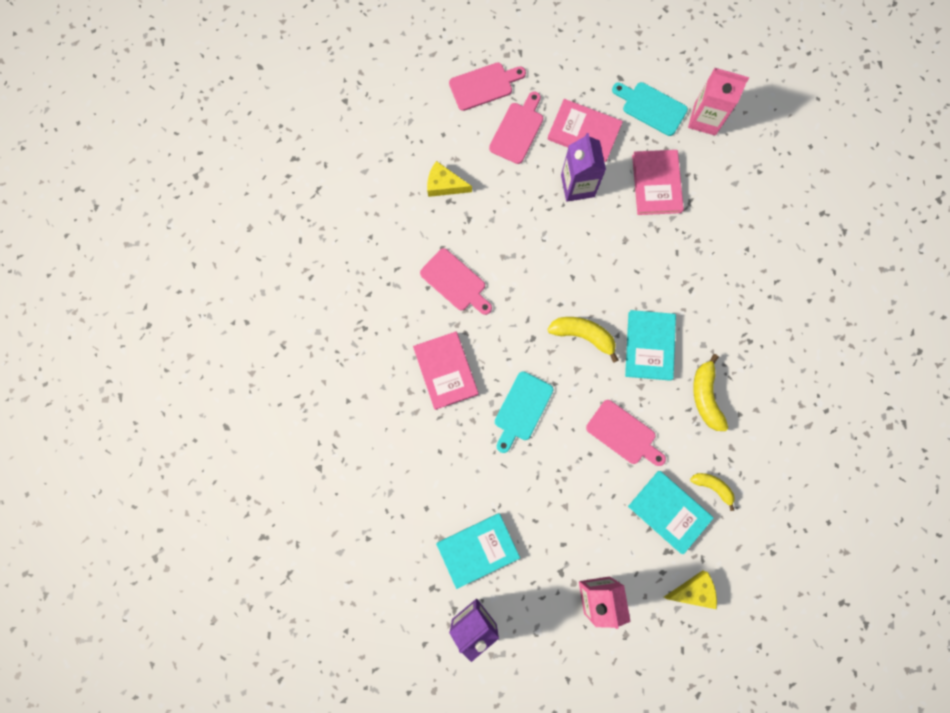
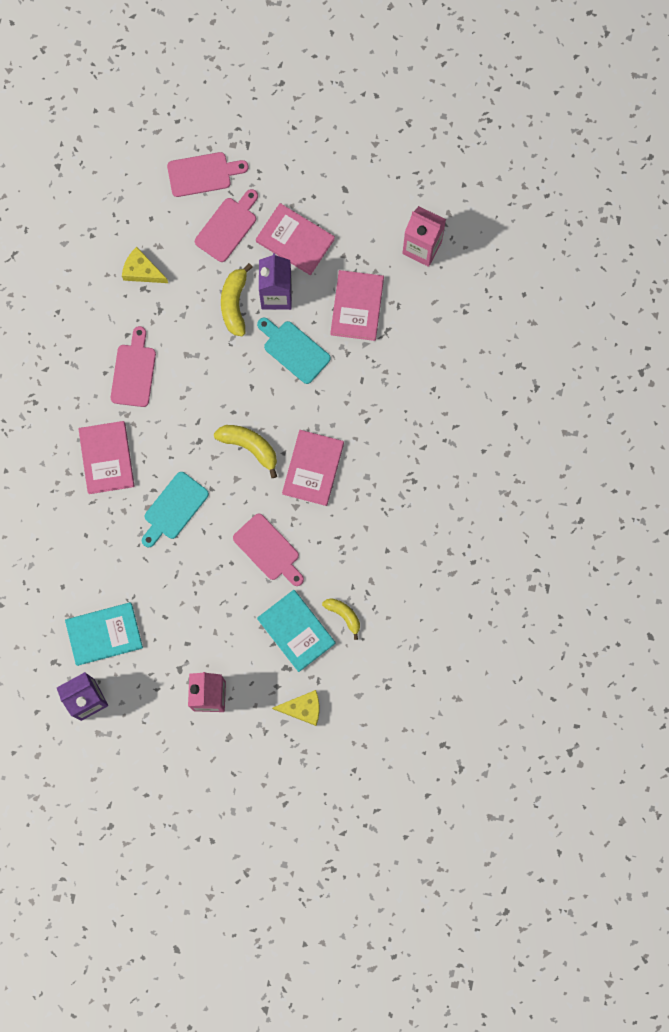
camera: 10 degrees right, 0 degrees up
(455, 282) = (133, 372): pink cutting board -> pink cutting board turned 135 degrees counterclockwise
(649, 346) = (313, 468): turquoise book -> pink book
(651, 107) = (370, 226): turquoise cutting board -> turquoise cutting board (294, 350)
(705, 397) = (357, 528): yellow banana -> yellow banana (234, 303)

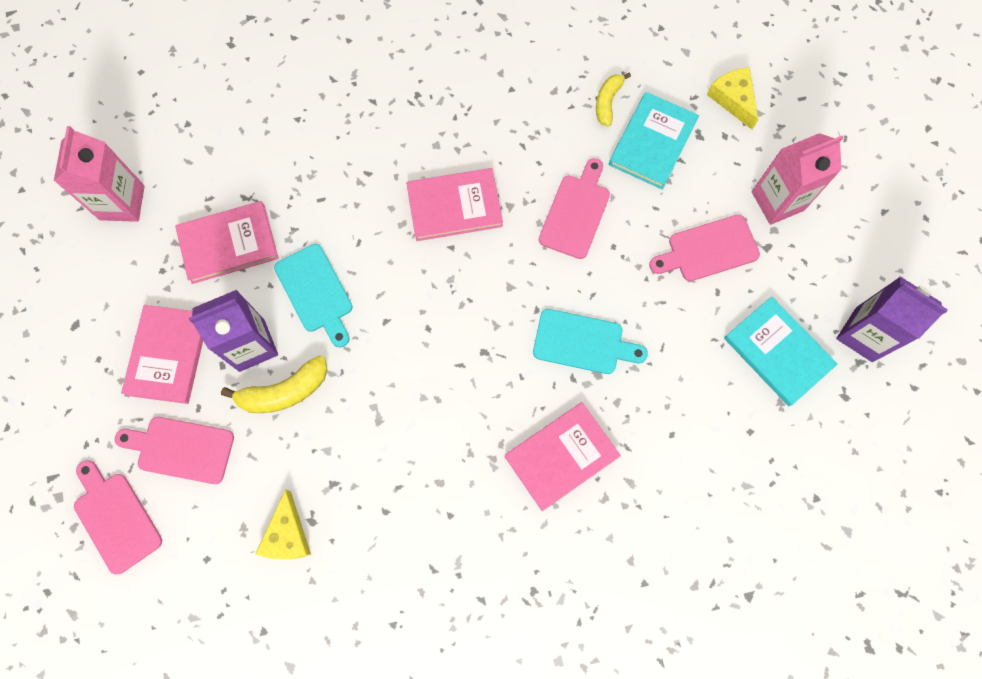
camera: 115 degrees left, 5 degrees down
(133, 372) = (431, 477): pink cutting board -> pink cutting board (708, 250)
(249, 447) = (462, 289): yellow banana -> none
(294, 350) = (316, 292): turquoise cutting board -> turquoise cutting board turned 45 degrees counterclockwise

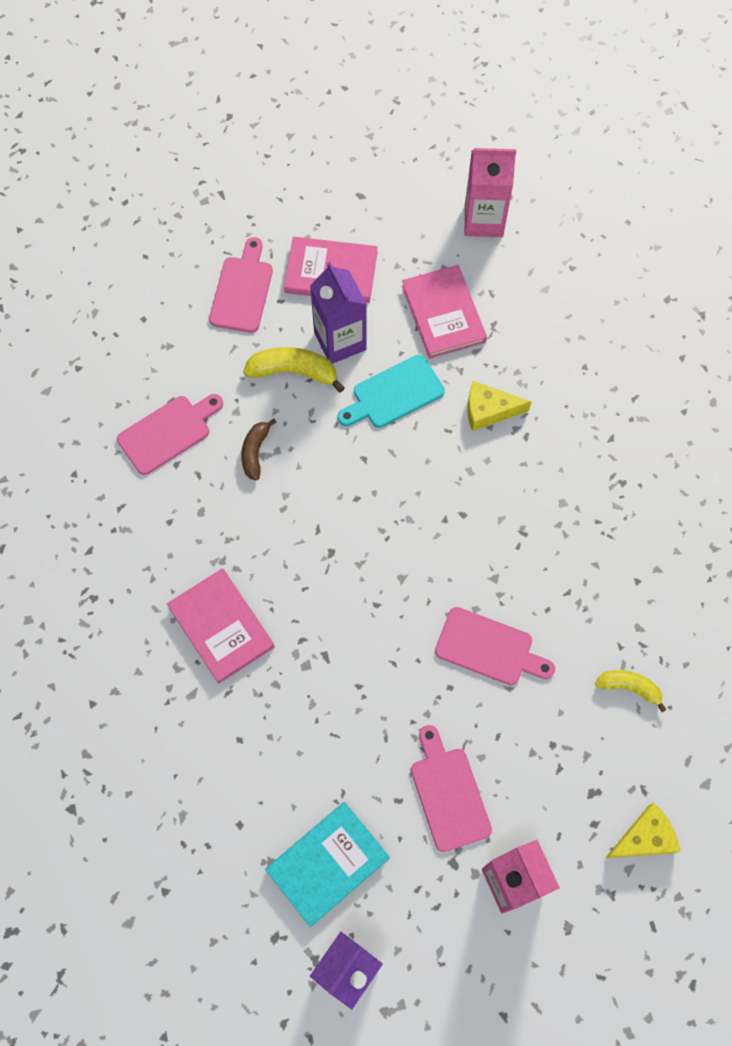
camera: 90 degrees right, 5 degrees down
(115, 518) = (183, 245): pink cutting board -> pink cutting board (168, 432)
(284, 392) = (294, 372): yellow banana -> yellow banana turned 120 degrees clockwise
(287, 535) = (160, 382): yellow cheese -> yellow cheese (488, 410)
(374, 429) = (255, 452): none -> brown banana
(454, 206) = (491, 522): pink book -> none
(583, 342) = (340, 651): turquoise cutting board -> none
(652, 142) = (580, 737): turquoise book -> none

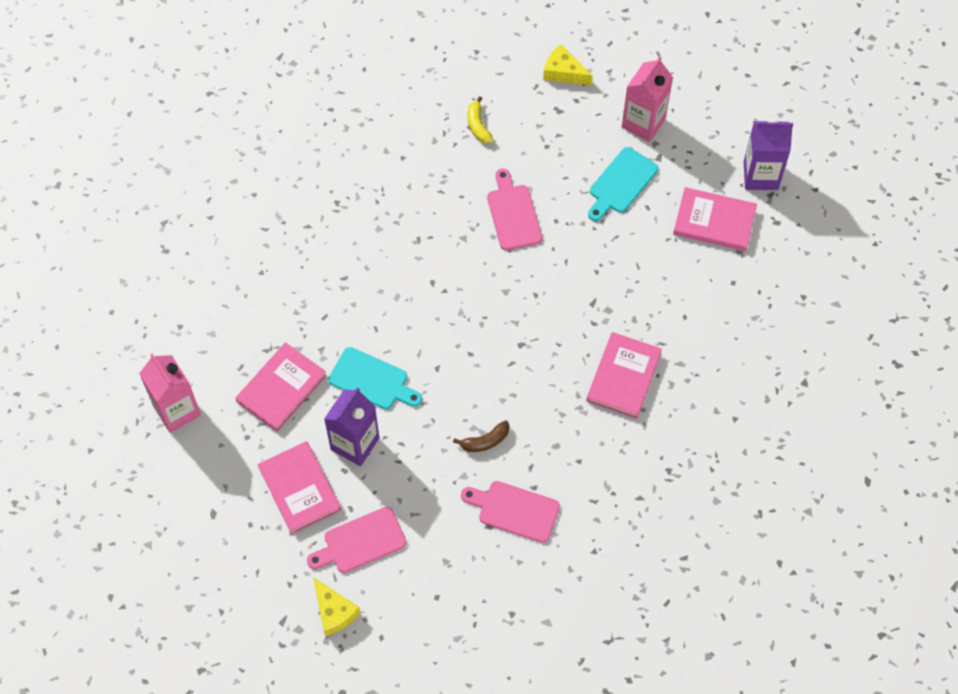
camera: 125 degrees left, 5 degrees down
(294, 372) = (403, 458): yellow banana -> none
(327, 864) = (714, 221): turquoise book -> pink book
(448, 793) = (621, 183): pink cutting board -> turquoise cutting board
(488, 410) = (341, 312): yellow cheese -> yellow cheese (334, 611)

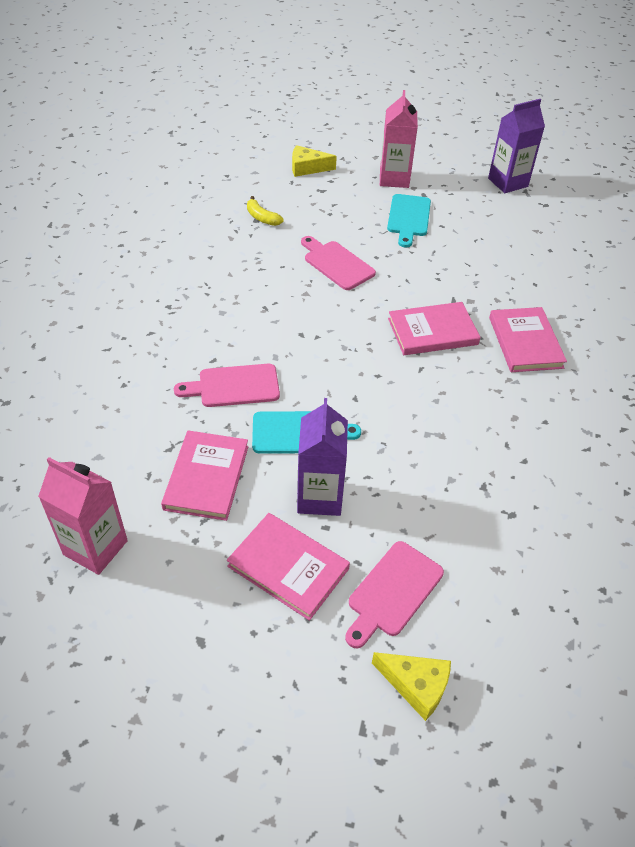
camera: 30 degrees left, 15 degrees down
(485, 441) = (447, 440): brown banana -> none
(514, 510) = (524, 489): pink cutting board -> pink cutting board (234, 386)
(714, 221) = (500, 218): pink book -> pink book (432, 331)

